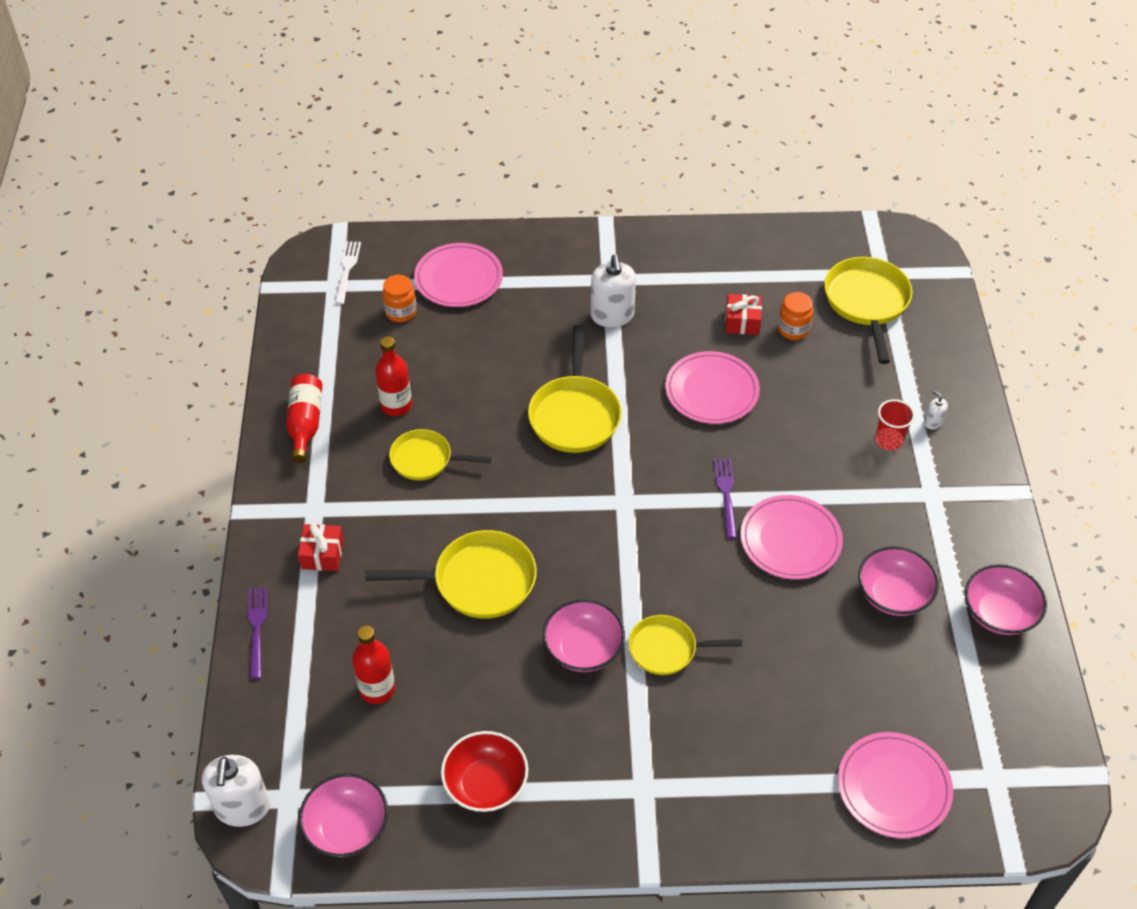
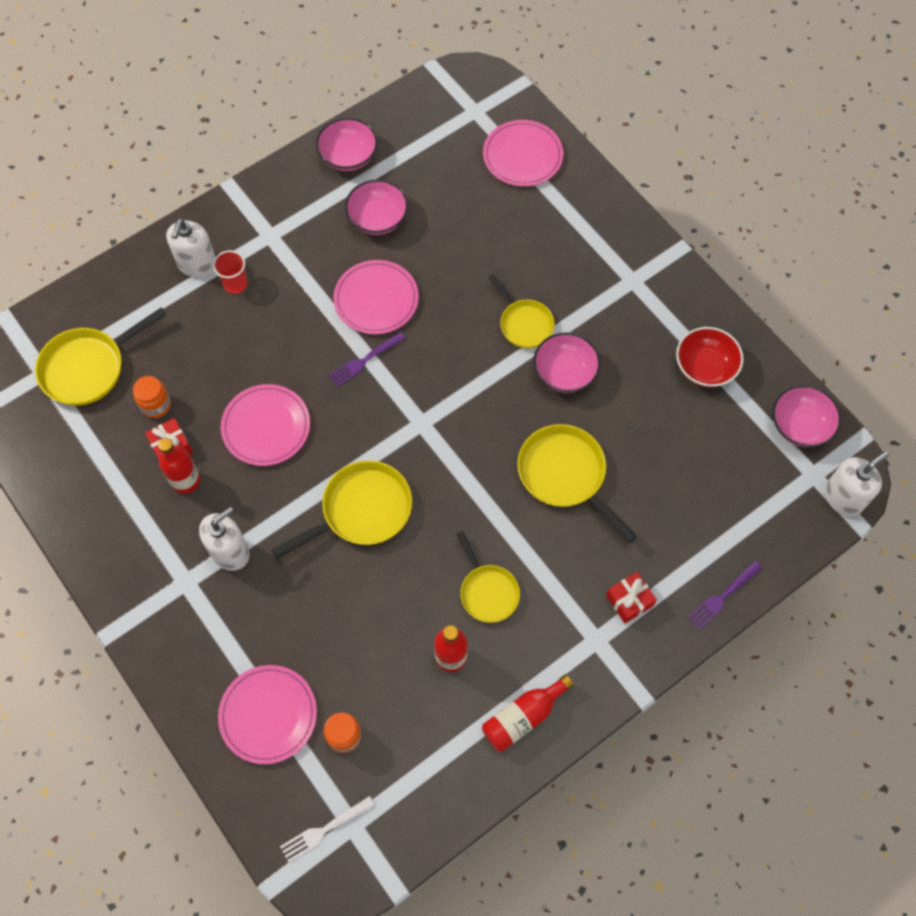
camera: 125 degrees left, 15 degrees up
(377, 689) = (698, 479): red bottle -> red bottle (185, 480)
(932, 422) = (197, 264): white soap dispenser -> white soap dispenser, size x2.20

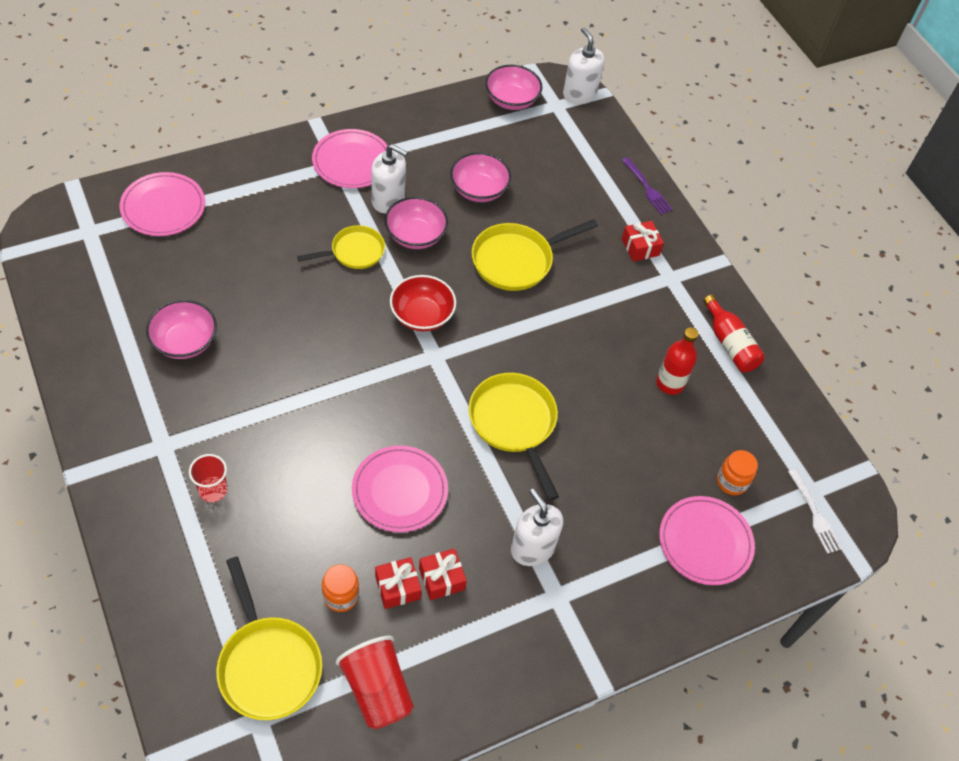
camera: 85 degrees left, 10 degrees down
(77, 452) = (377, 690): none -> red cup
(185, 480) = (441, 579): red bottle -> red gift
(197, 264) = (171, 525): white soap dispenser -> white soap dispenser (388, 200)
(348, 156) = (92, 351): pink bowl -> pink bowl (479, 190)
(364, 360) = (350, 388): purple fork -> none
(376, 299) = (283, 363): pink plate -> pink plate (352, 161)
(487, 591) = (614, 342): yellow pan -> none
(705, 367) = (440, 141): red bowl -> red bowl (422, 315)

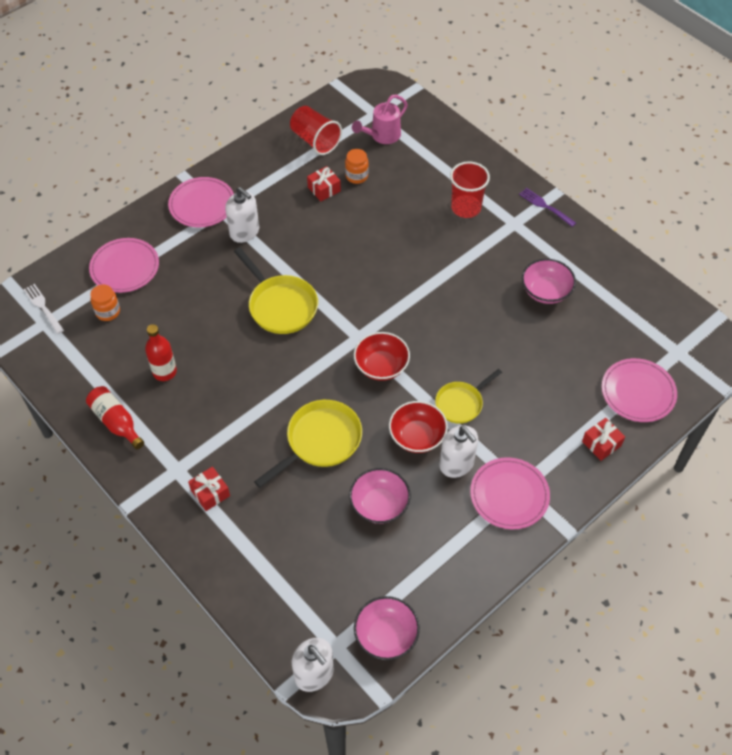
camera: 170 degrees right, 0 degrees up
(213, 490) = (466, 208): red cup -> red cup, size x1.55
(268, 665) = (382, 136): yellow pan -> pink watering can
(388, 200) = (456, 464): white soap dispenser -> white soap dispenser turned 135 degrees counterclockwise
(399, 490) = (345, 240): pink plate -> pink plate (202, 204)
(415, 235) = (417, 436): pink bowl -> red bowl
(441, 579) = (298, 200): red gift -> red gift (601, 443)
(647, 188) = (214, 566): purple fork -> purple fork (545, 206)

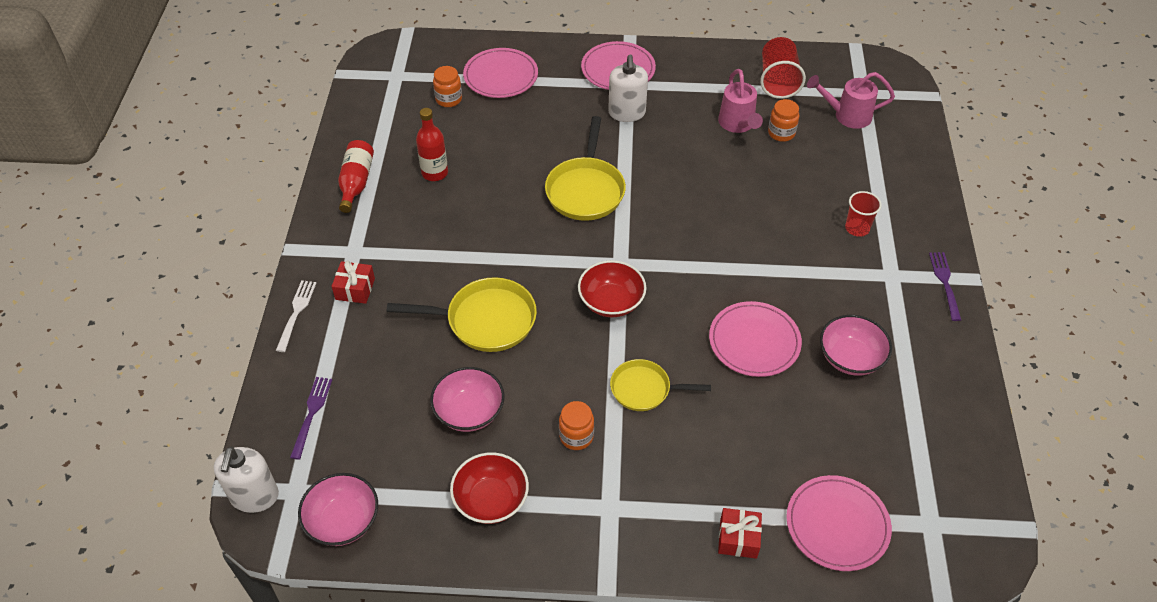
camera: 45 degrees right, 5 degrees down
(43, 307) = (408, 64): white fork -> white fork (296, 313)
(285, 594) = (311, 414): none -> purple fork
(324, 189) = (738, 124): red gift -> pink watering can
(417, 436) = (570, 384): red bowl -> red bowl (491, 500)
(456, 464) = (576, 436): white soap dispenser -> orange jar
(466, 208) = (857, 228): red cup -> red cup, size x0.64
(509, 495) = (591, 504): pink plate -> pink plate (754, 341)

